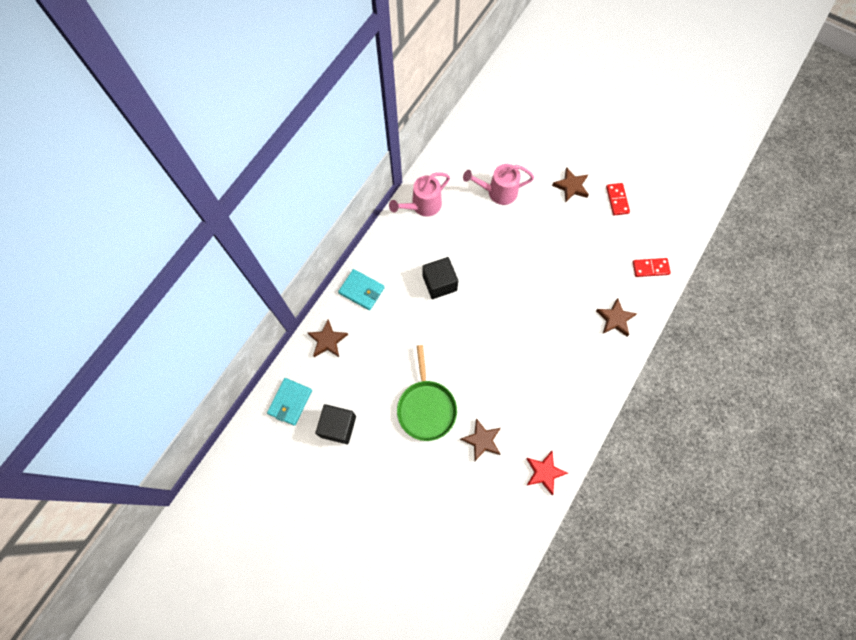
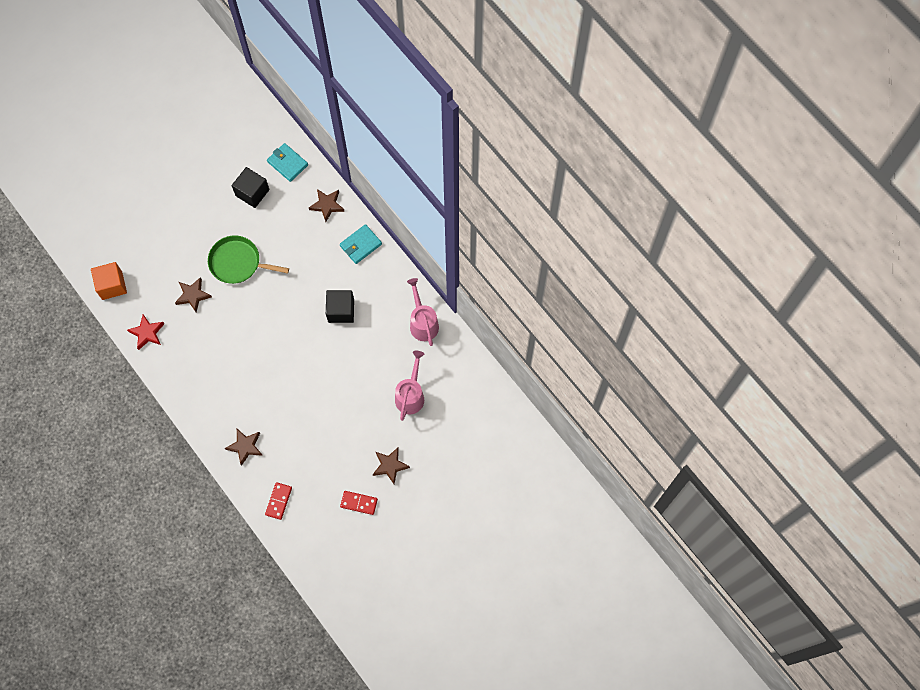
camera: 110 degrees right, 0 degrees up
(506, 540) = (112, 285): none -> orange cube

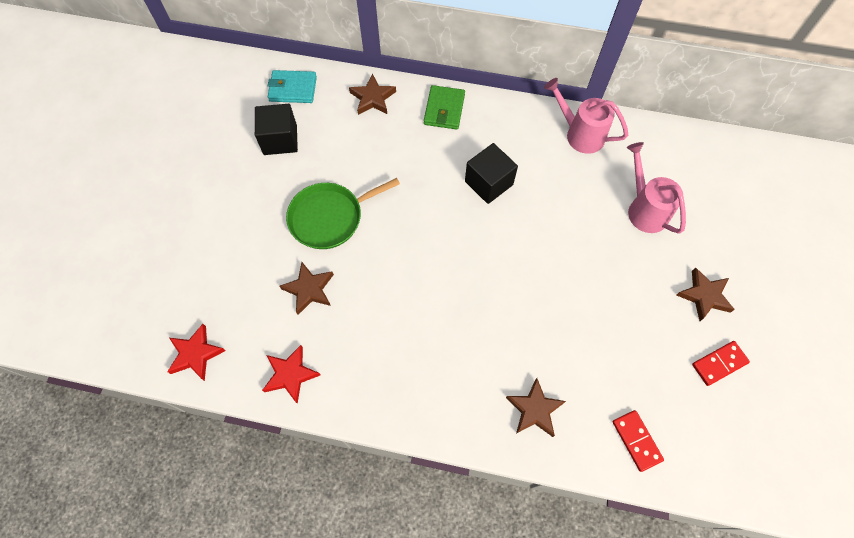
camera: 40 degrees left, 5 degrees down
(112, 285) = (195, 354): orange cube -> red star
(360, 245) = (444, 109): turquoise wallet -> green wallet

